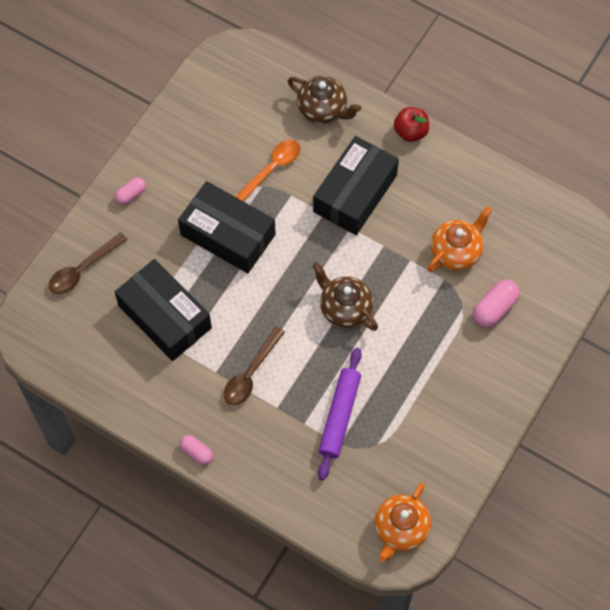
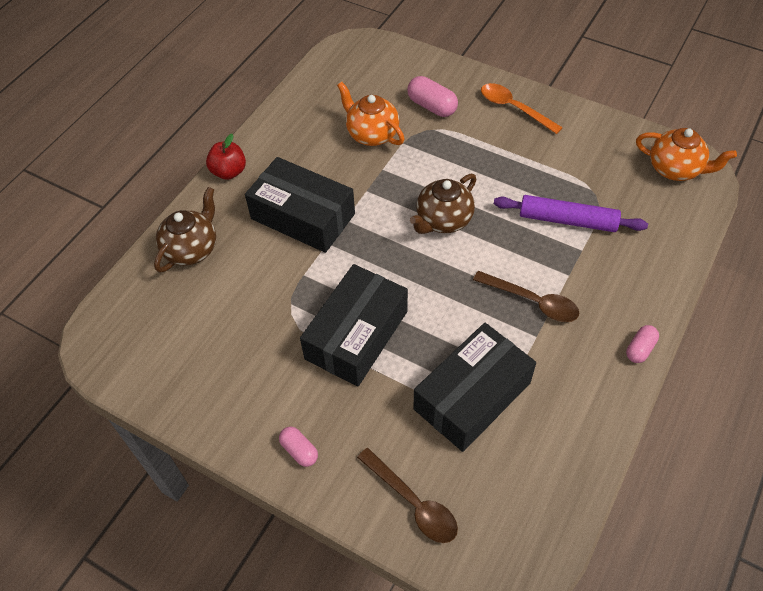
camera: 90 degrees left, 10 degrees down
(271, 170) = (269, 296): orange spoon -> orange spoon (514, 108)

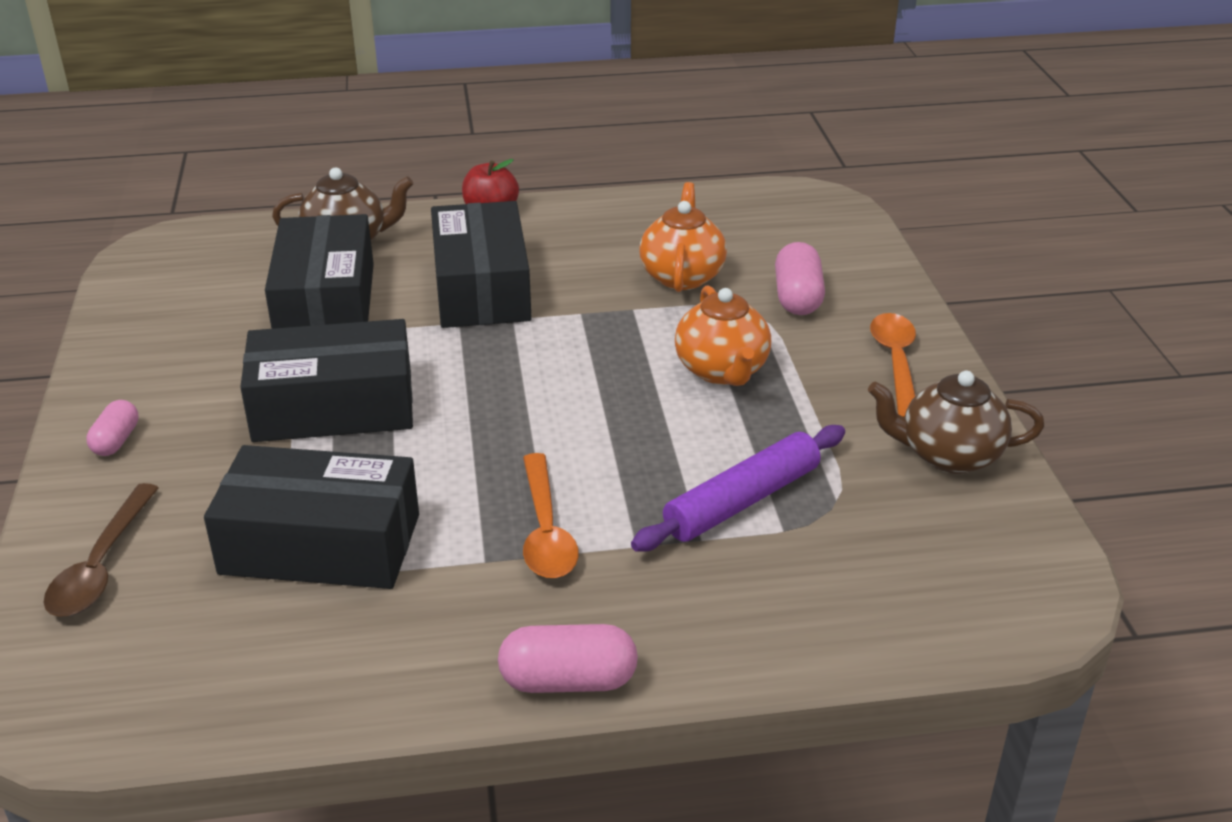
camera: 50 degrees right, 20 degrees down
(248, 290) = (326, 302): none -> black box
(443, 220) = (603, 392): brown teapot -> brown teapot (948, 455)
(532, 301) = (545, 530): brown spoon -> orange spoon
(567, 220) = (742, 501): purple rolling pin -> purple rolling pin turned 75 degrees clockwise
(640, 349) = (568, 681): pink capsule -> pink capsule, size x1.58
(675, 169) = (1002, 572): orange teapot -> orange teapot (722, 371)

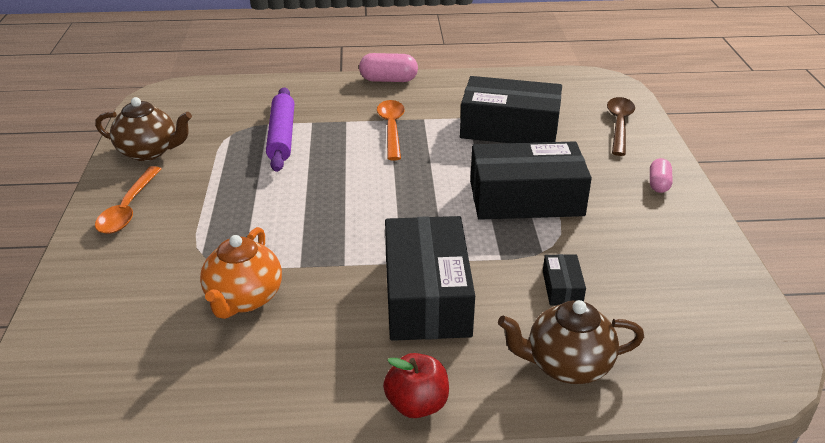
camera: 175 degrees left, 0 degrees up
(326, 302) = (562, 288): black box -> black box, size x0.43
(722, 371) = (254, 209): orange teapot -> none
(742, 501) = (282, 136): purple rolling pin -> purple rolling pin turned 60 degrees counterclockwise
(797, 297) = (158, 269): pink capsule -> none

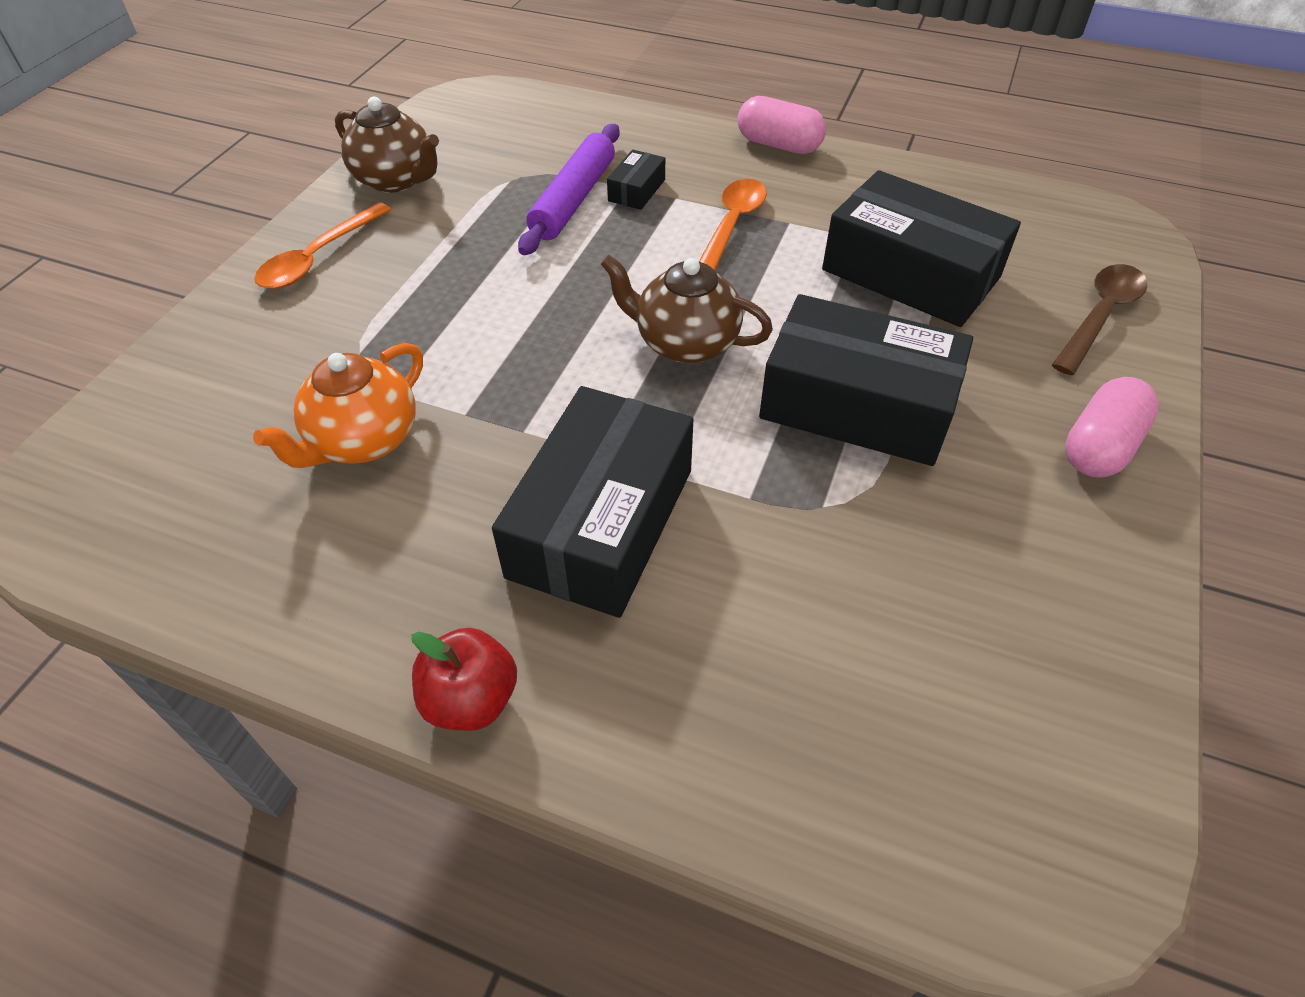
camera: 25 degrees right, 15 degrees up
(562, 288) = (812, 583): black box -> black box (636, 190)
(566, 365) = (729, 725): brown teapot -> brown teapot (685, 343)
(658, 184) = (1100, 446): pink capsule -> pink capsule, size x1.58

